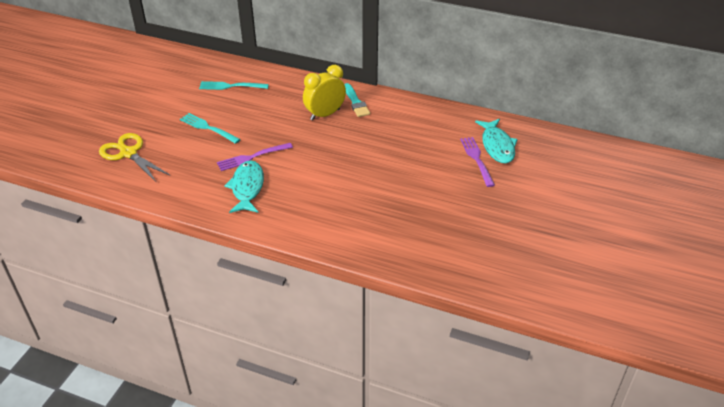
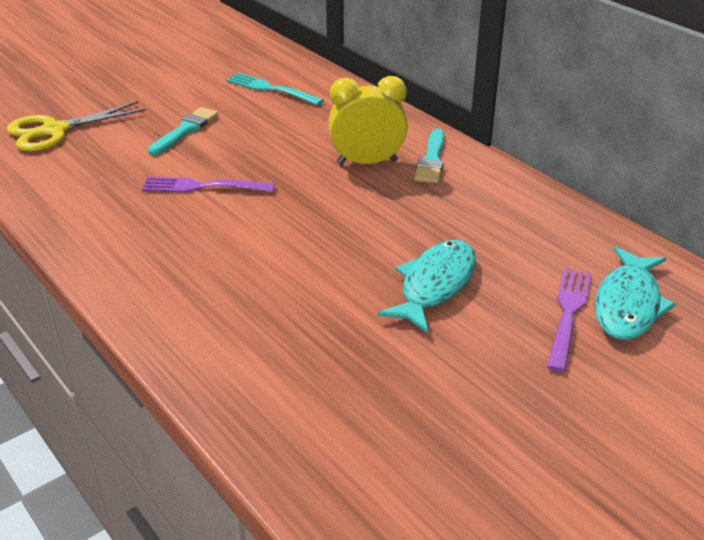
camera: 30 degrees right, 5 degrees down
(128, 153) = (55, 130): yellow scissors -> yellow scissors turned 105 degrees counterclockwise
(207, 128) = (185, 130): turquoise fork -> turquoise brush
(247, 188) = (151, 225): turquoise fish -> turquoise fish (434, 285)

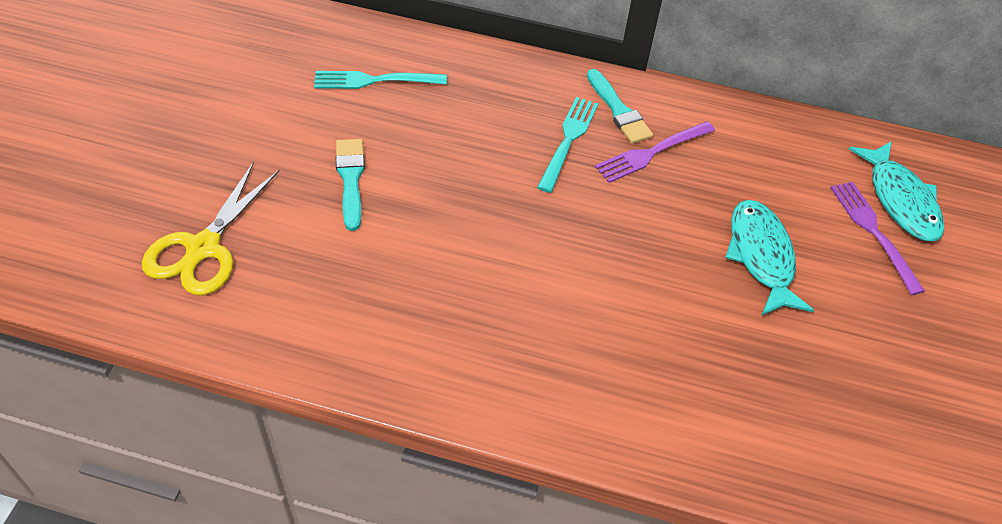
camera: 40 degrees left, 15 degrees up
(202, 186) = (453, 246): purple fork -> purple fork (651, 153)
(367, 162) = (568, 140): yellow clock -> turquoise fork

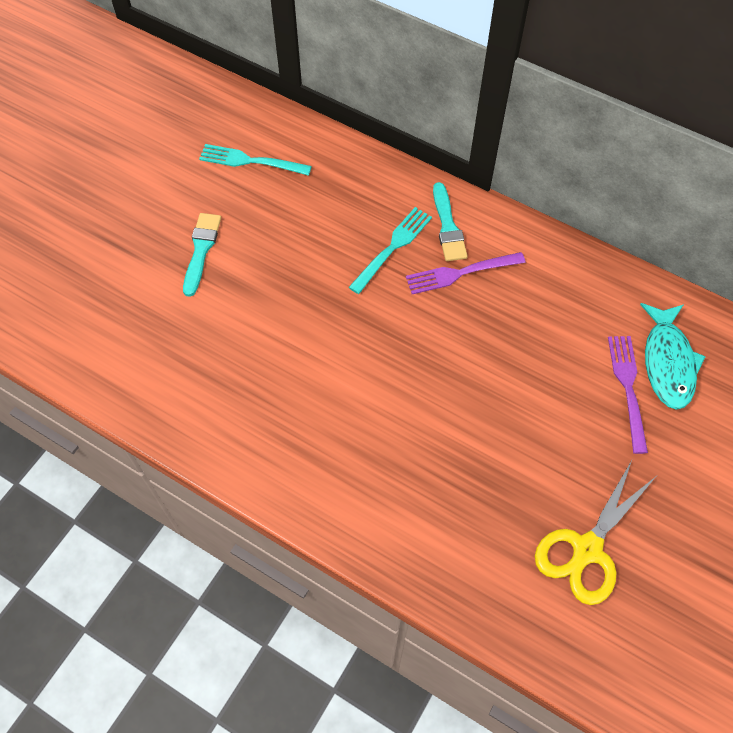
camera: 20 degrees right, 10 degrees up
(203, 248) = (71, 288): yellow scissors -> yellow scissors (587, 549)
(761, 256) = (515, 389): turquoise fish -> none

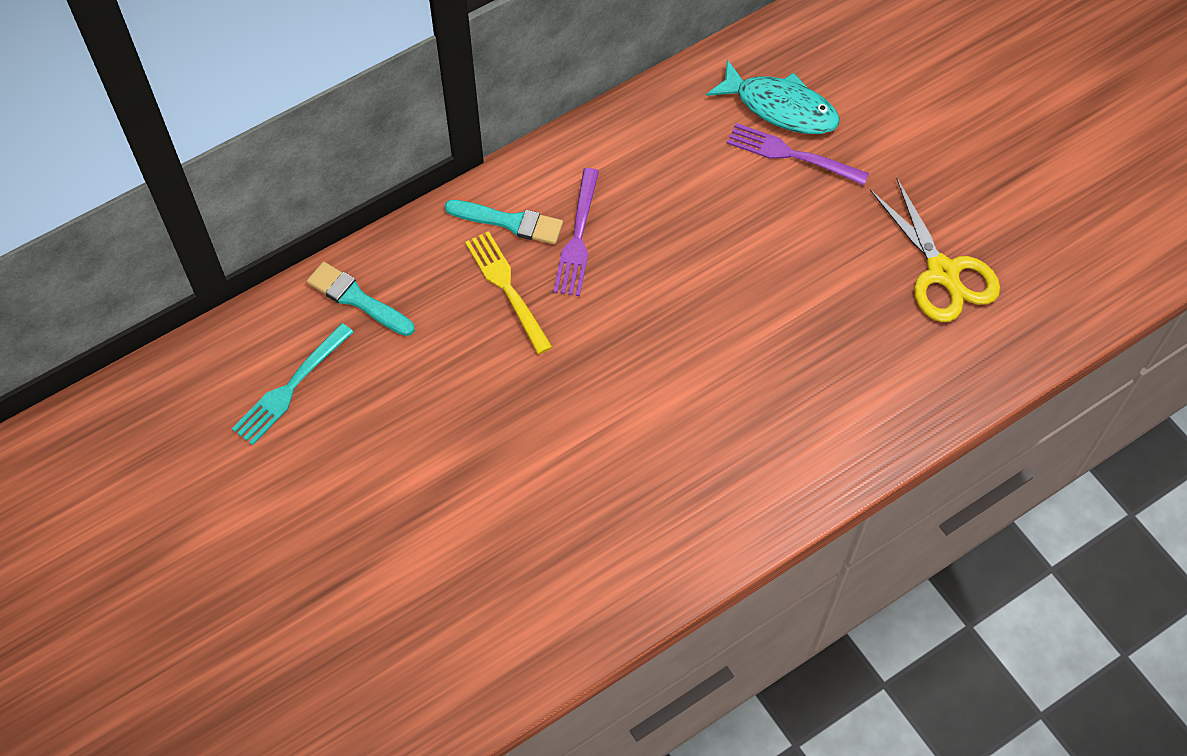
camera: 65 degrees left, 0 degrees up
(201, 250) = (395, 491): turquoise brush -> turquoise brush (357, 299)
(393, 247) = (507, 287): turquoise fork -> yellow fork

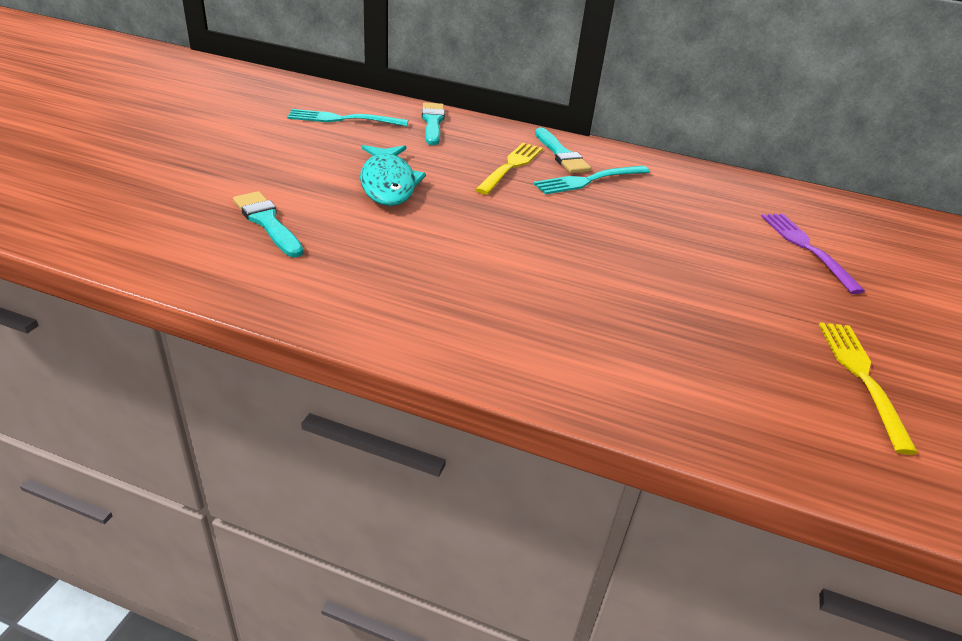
camera: 50 degrees right, 25 degrees down
(488, 566) = (267, 222): none -> turquoise brush
(577, 238) = (588, 180): purple fork -> turquoise fork
(780, 107) = (831, 230): turquoise fish -> turquoise fish (388, 184)
(942, 272) = (861, 377): yellow scissors -> yellow fork

